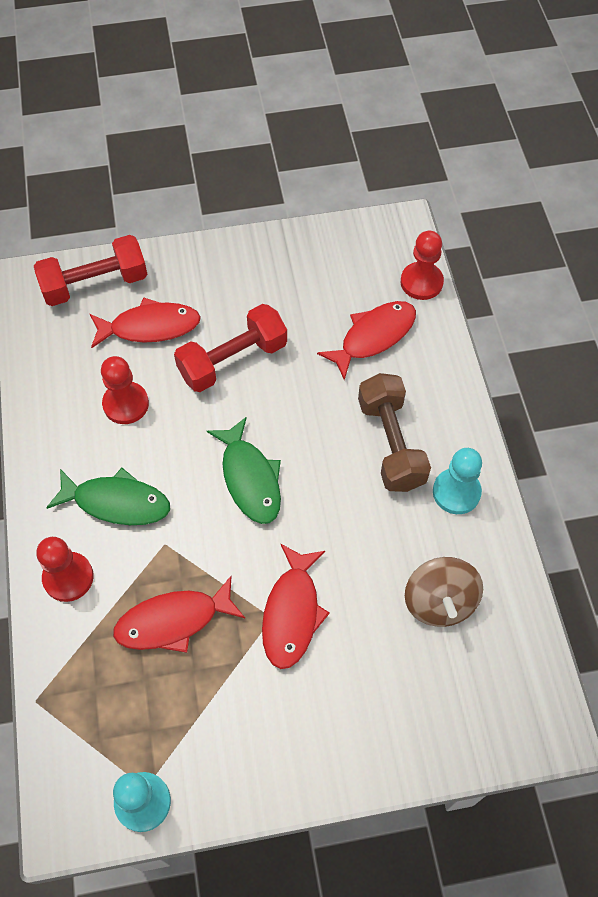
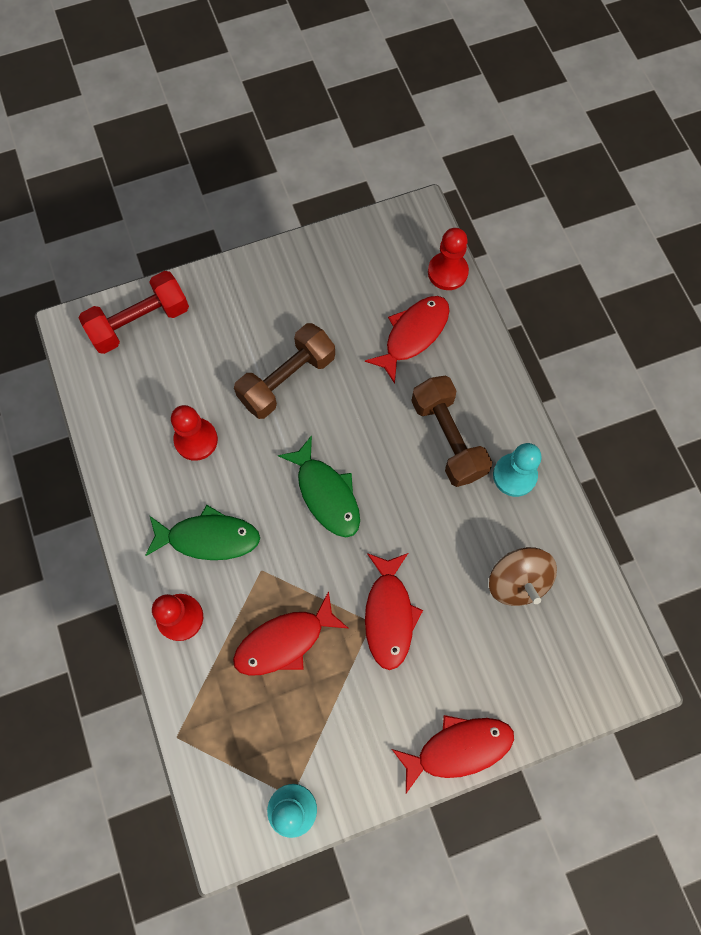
camera: 10 degrees left, 10 degrees up
(150, 327) = (202, 358): red fish -> red fish (458, 748)
(233, 360) = (287, 380): red dumbbell -> brown dumbbell

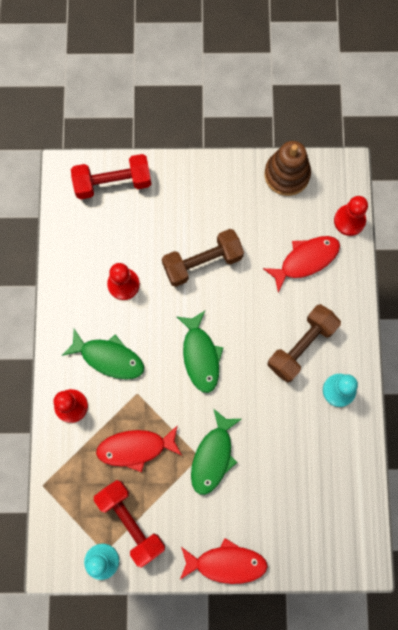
camera: 20 degrees right, 5 degrees up
(312, 741) = (131, 522): none -> red dumbbell
(352, 244) = (287, 174): none -> brown stacking toy
(389, 615) = (213, 456): red fish -> green fish
(448, 438) = (301, 346): brown dumbbell -> brown dumbbell turned 45 degrees clockwise
(517, 581) = (311, 466): brown spinning top -> none

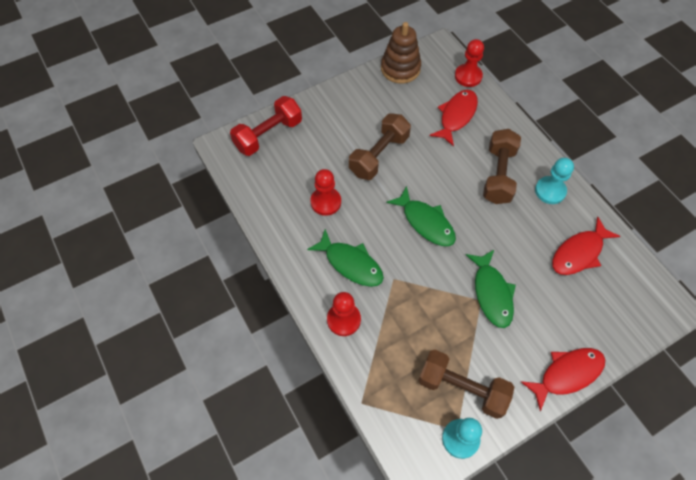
camera: 30 degrees left, 15 degrees down
(108, 357) = (350, 263): green fish -> green fish turned 45 degrees clockwise
(131, 522) = (462, 388): red dumbbell -> brown dumbbell
(136, 448) = (423, 323): red fish -> red fish (579, 253)

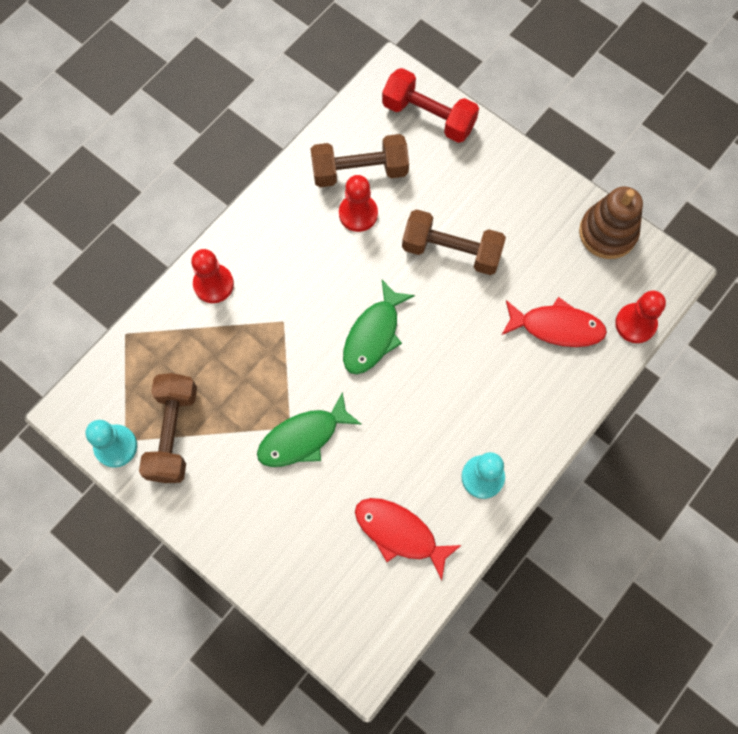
camera: 70 degrees right, 10 degrees up
(350, 263) = (286, 268): green fish -> none
(498, 175) = (481, 405): brown dumbbell -> brown dumbbell (359, 171)
(567, 374) = (227, 548): red fish -> none

